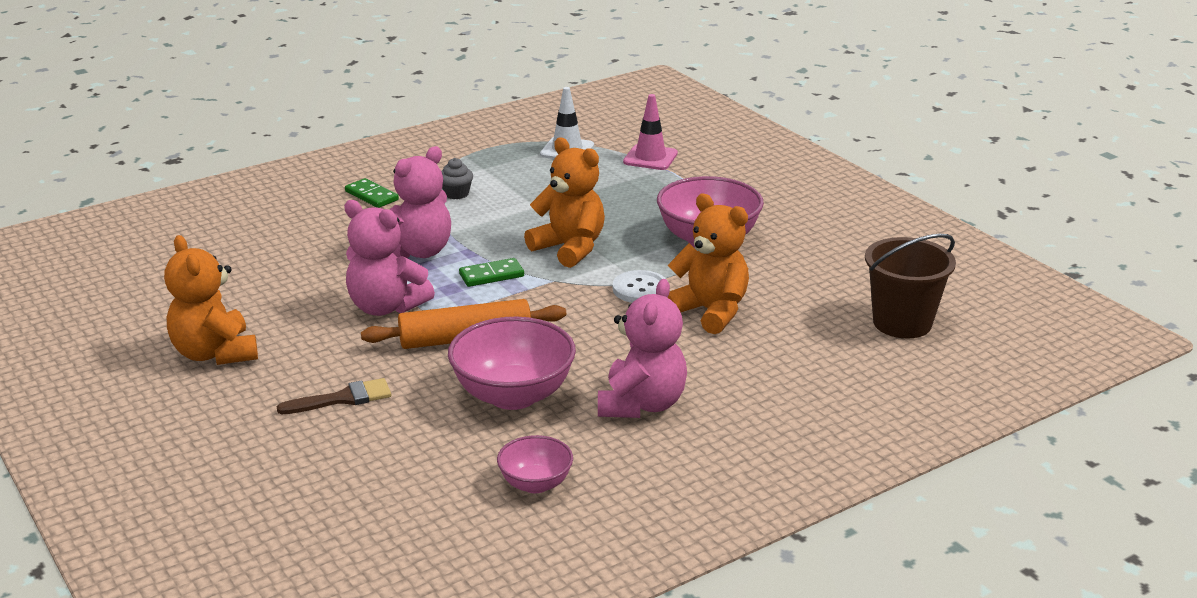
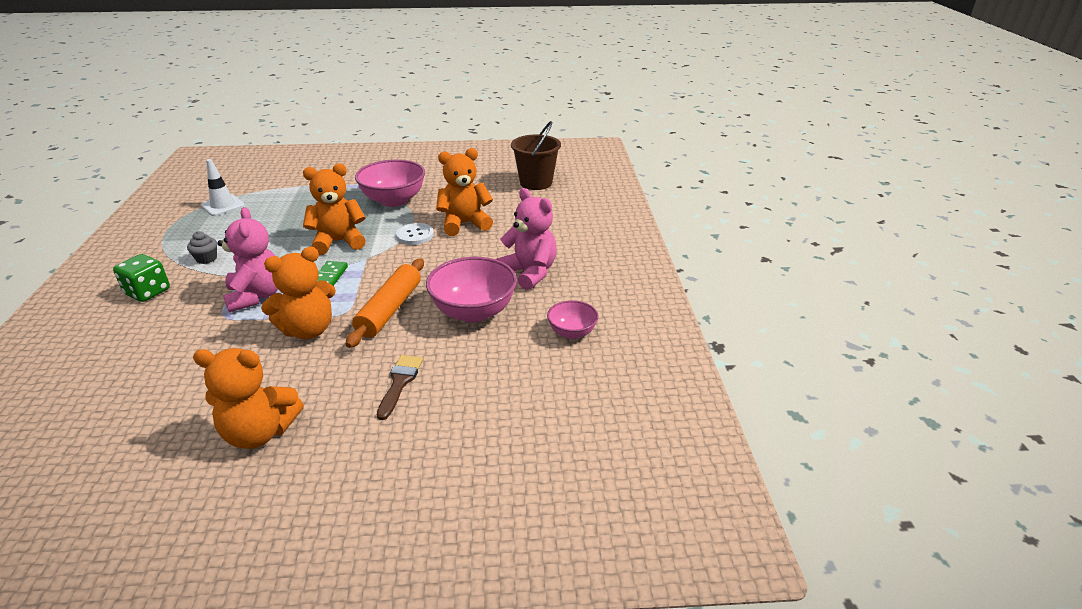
camera: 60 degrees left, 5 degrees up
(372, 196) = (148, 292): green domino -> green dice
(386, 307) = (308, 330): pink teddy bear -> orange teddy bear
(650, 158) = (279, 186): pink traffic cone -> none

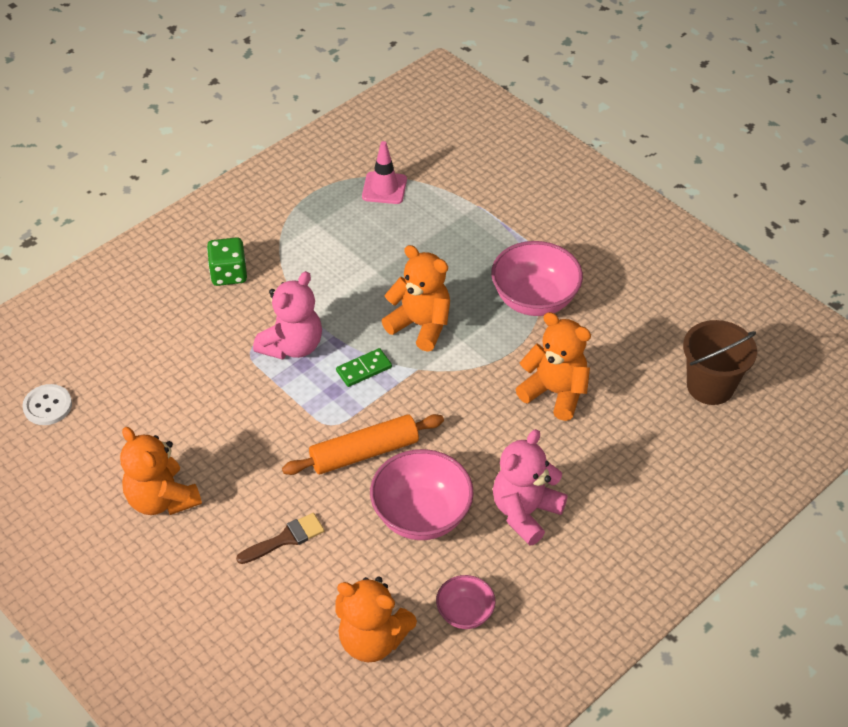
camera: 50 degrees right, 15 degrees up
(206, 259) = (303, 262): grey cupcake -> none
(223, 205) = (384, 188): white traffic cone -> pink traffic cone
(308, 330) = (286, 422): orange teddy bear -> orange teddy bear (372, 640)
(415, 235) = (492, 371): white button -> white button (47, 406)
(529, 273) = (525, 512): pink teddy bear -> pink teddy bear turned 150 degrees counterclockwise

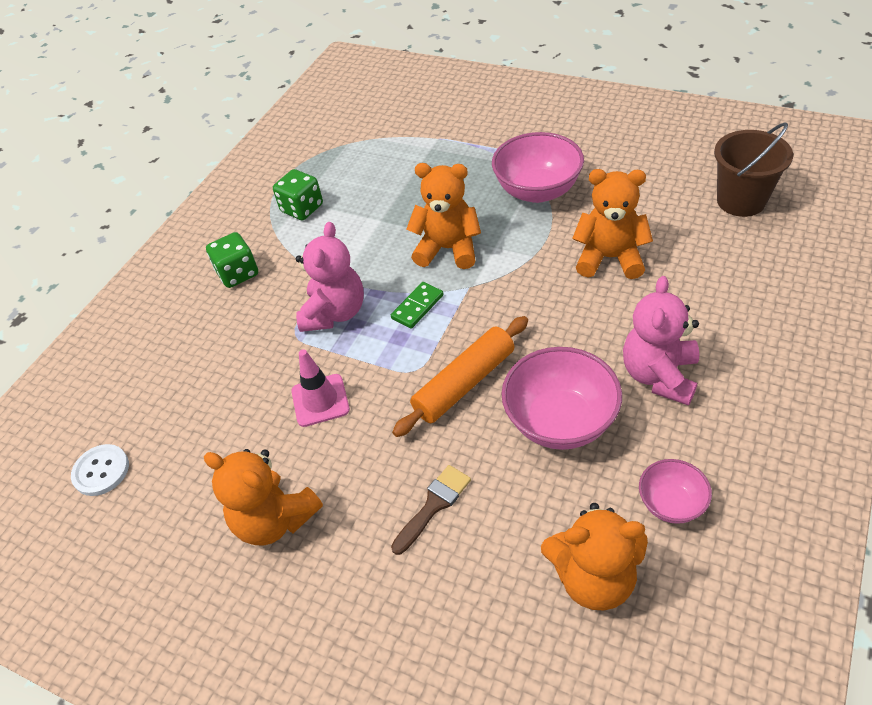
camera: 15 degrees left, 0 degrees up
(315, 231) = (302, 208): none -> green dice
(384, 188) = (347, 154): pink traffic cone -> pink traffic cone (320, 400)

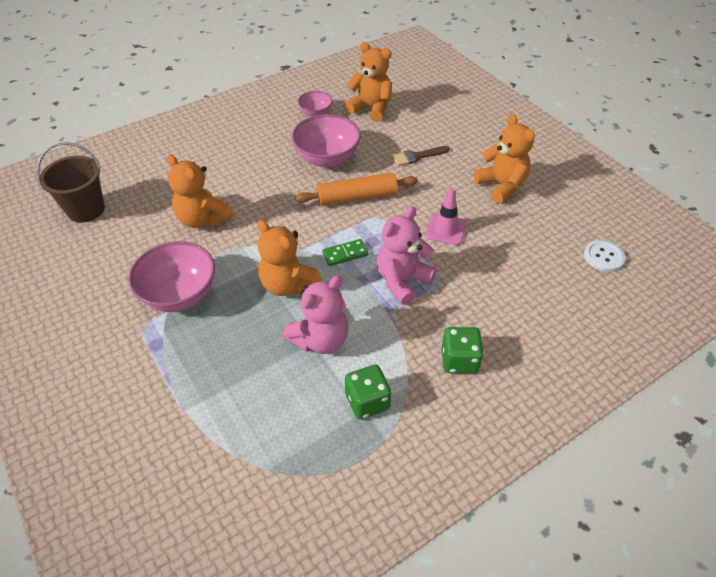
camera: 155 degrees left, 0 degrees up
(659, 375) = (259, 153): pink teddy bear -> pink teddy bear (320, 339)

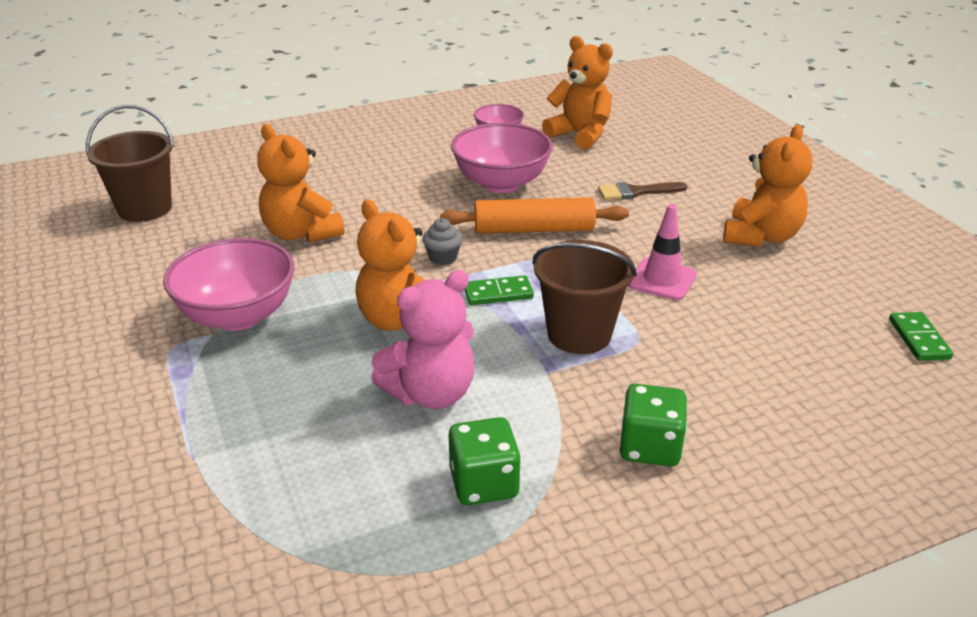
camera: 10 degrees right, 15 degrees down
(302, 228) = (443, 257): none -> grey cupcake
(402, 280) = (579, 334): pink teddy bear -> brown bucket
(501, 186) = (761, 236): orange teddy bear -> orange teddy bear turned 45 degrees clockwise
(603, 257) = (918, 339): white button -> green domino

